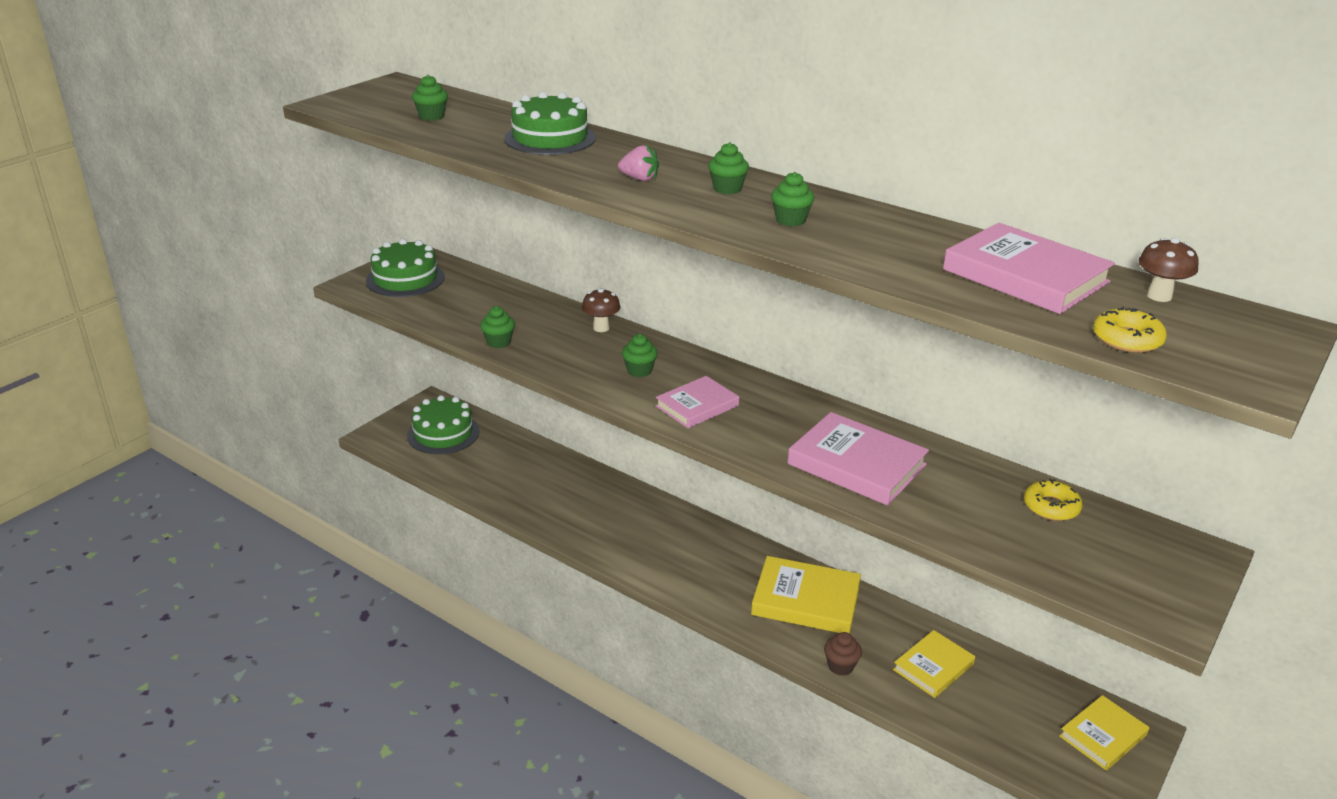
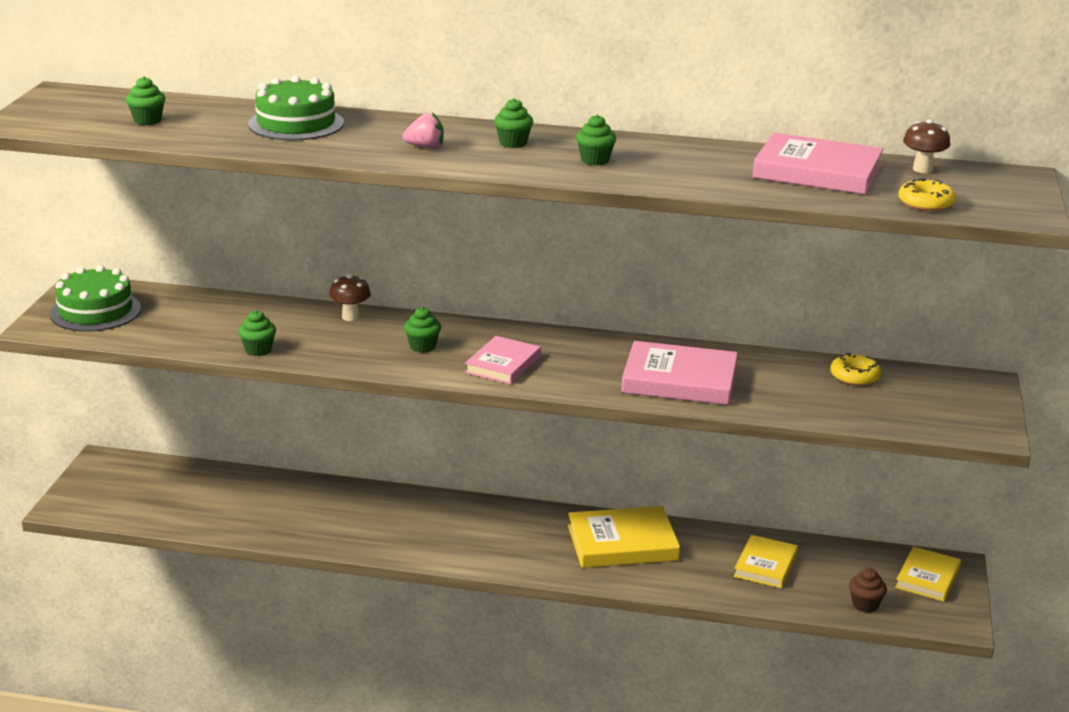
camera: 25 degrees left, 5 degrees down
(443, 433) = (142, 487): green cake -> none
(840, 666) = (688, 586): brown cupcake -> brown cupcake (865, 605)

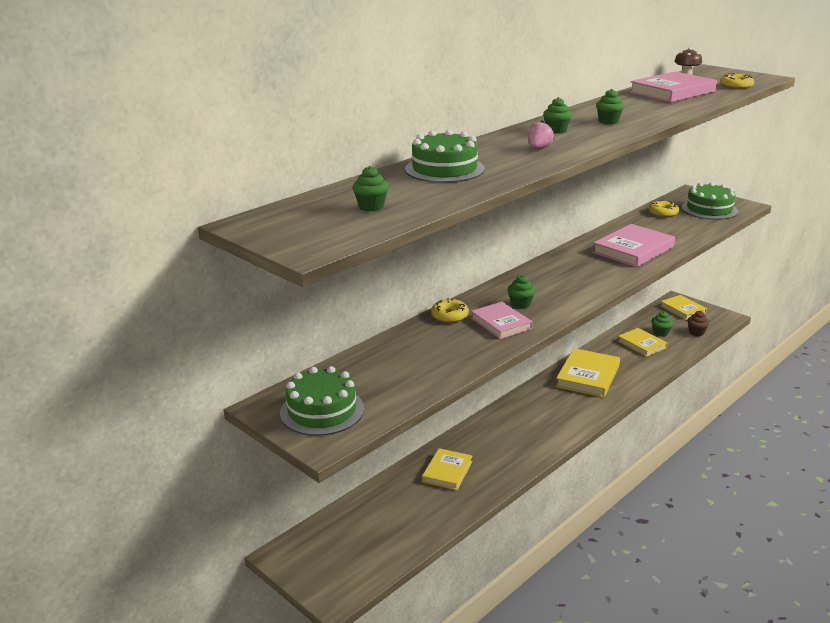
camera: 55 degrees left, 0 degrees up
(258, 350) = (468, 359): green cupcake -> green cupcake (660, 333)
(312, 505) = (447, 472): none -> yellow book
(350, 317) = (449, 316): brown mushroom -> yellow donut
(503, 364) = (570, 288): pink book -> pink book (501, 323)
(925, 408) = (709, 209): none -> green cake

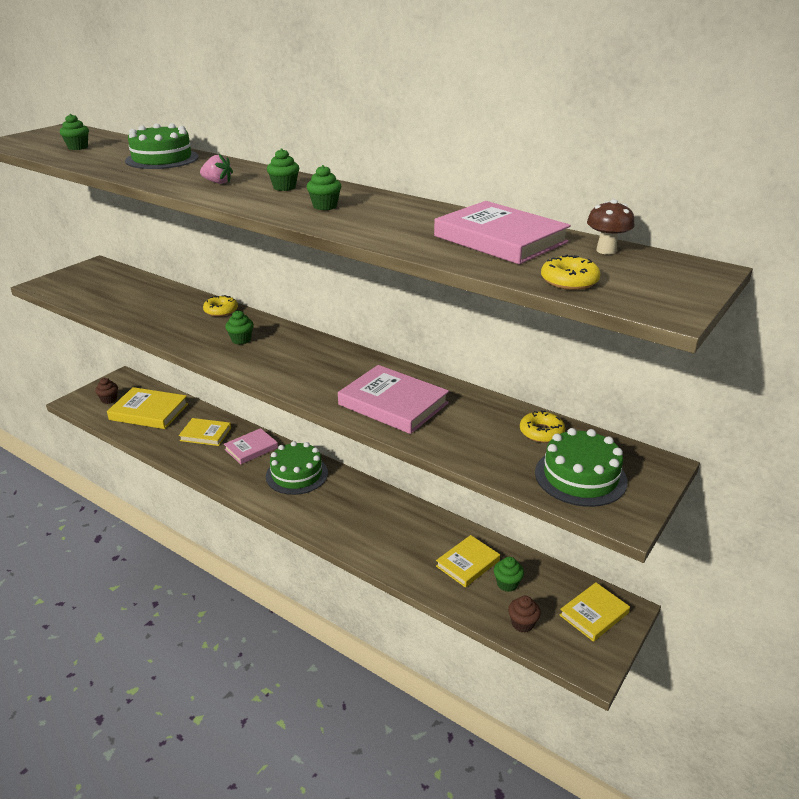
camera: 80 degrees right, 5 degrees up
(322, 411) = (82, 280): green cake -> green cake (297, 474)
(342, 560) = (109, 400): none -> brown cupcake
(501, 323) = (202, 332): pink book -> pink book (251, 448)
(587, 376) = (377, 515): yellow book -> yellow book (149, 412)

